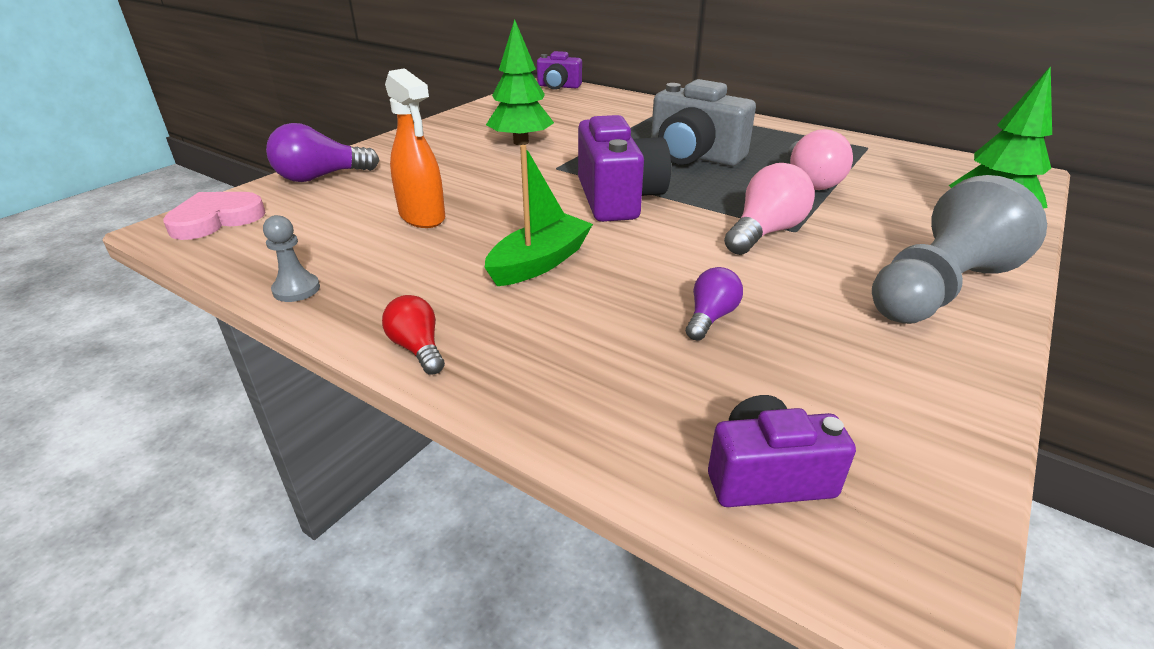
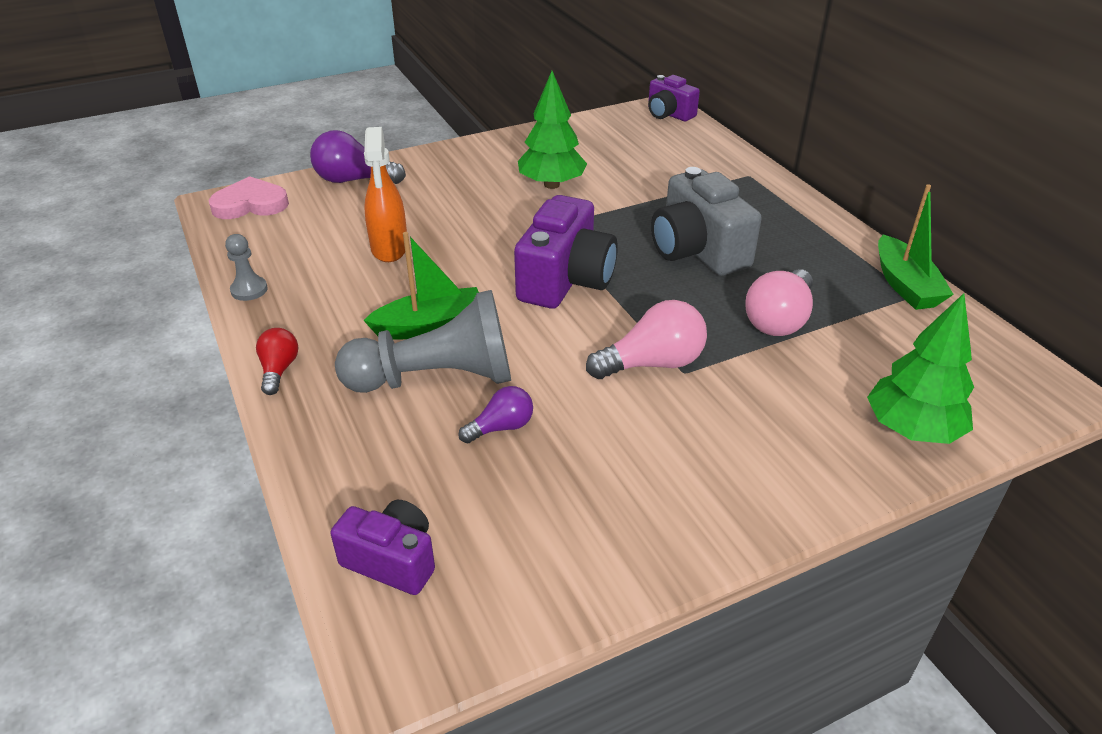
camera: 30 degrees right, 5 degrees up
(855, 142) = (905, 285): none -> green boat
(937, 290) = (732, 482): grey pawn -> grey pawn (437, 378)

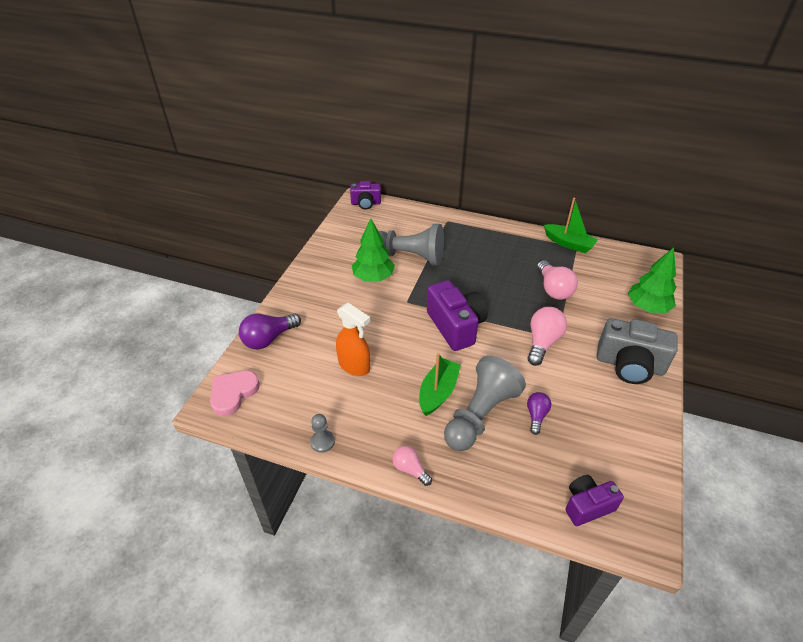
camera: 45 degrees left, 5 degrees up
(279, 370) = (410, 469): red light bulb -> pink light bulb
(632, 186) = (409, 256): none -> grey pawn
(697, 251) = (482, 275): grey camera -> grey camera (629, 365)

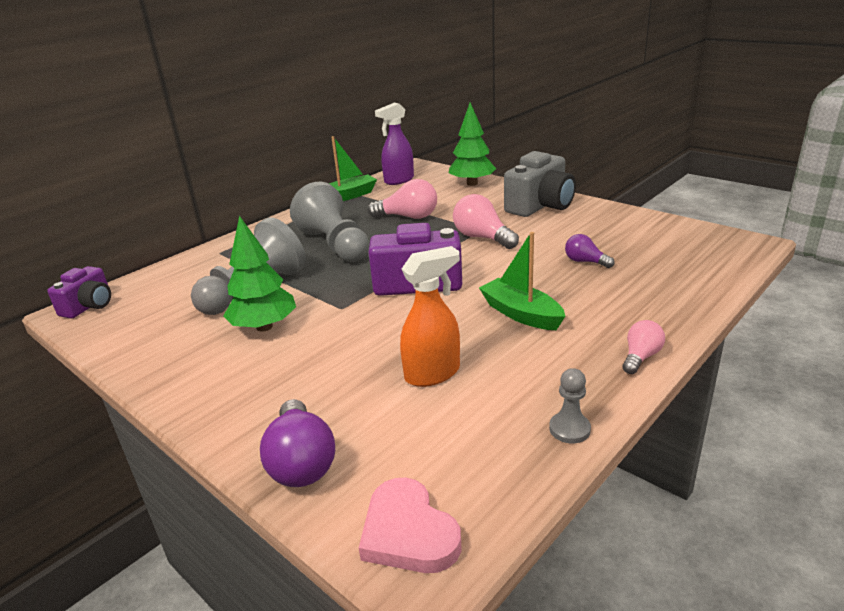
camera: 65 degrees left, 15 degrees down
(410, 469) = (640, 357): pink light bulb -> pink light bulb turned 150 degrees clockwise
(480, 415) = (570, 293): grey pawn -> grey pawn (335, 245)
(587, 506) = (708, 260): purple camera -> none
(620, 260) = (398, 180): none -> purple spray bottle

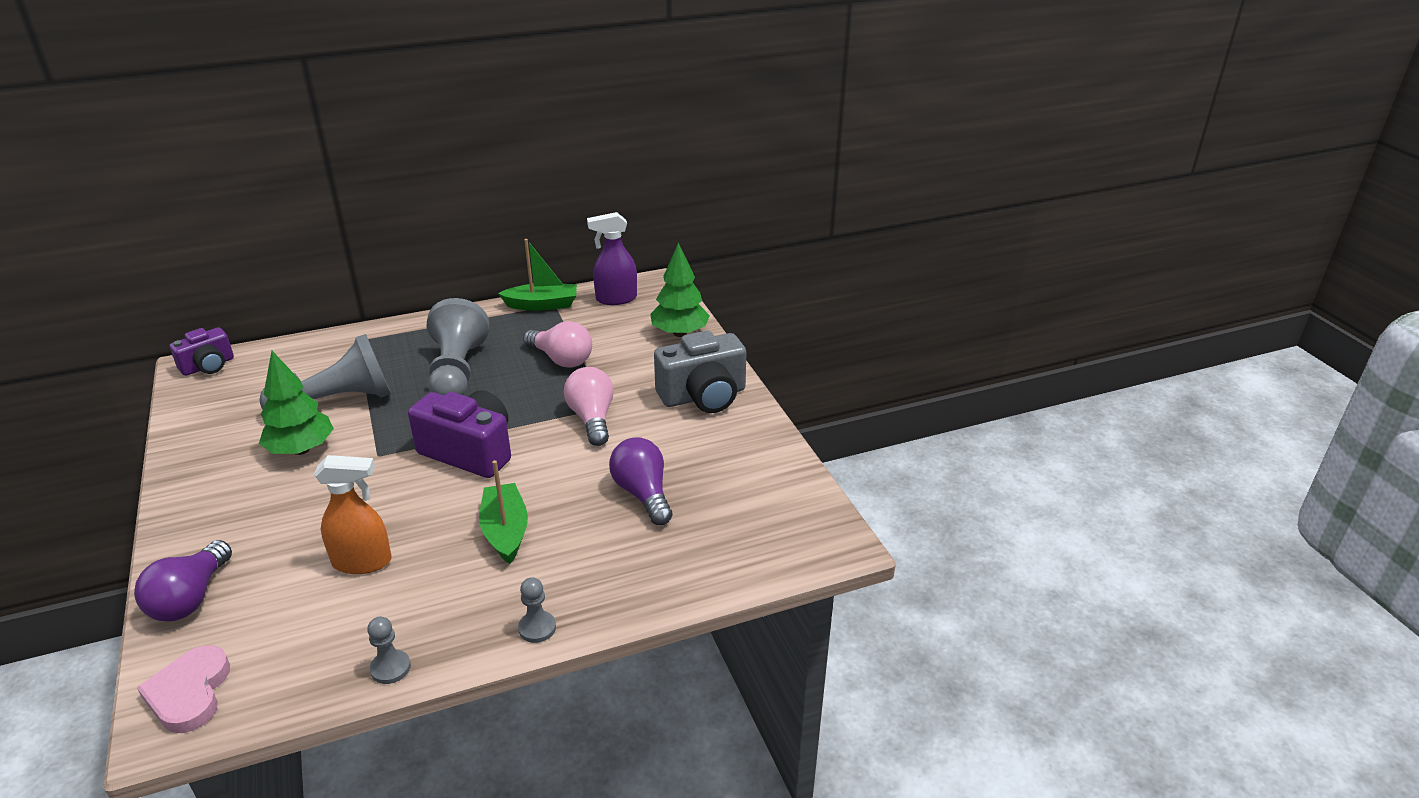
camera: 25 degrees right, 5 degrees up
(585, 262) = (643, 494): purple light bulb -> purple light bulb, size x1.68
(640, 357) = (537, 628): pink light bulb -> grey pawn

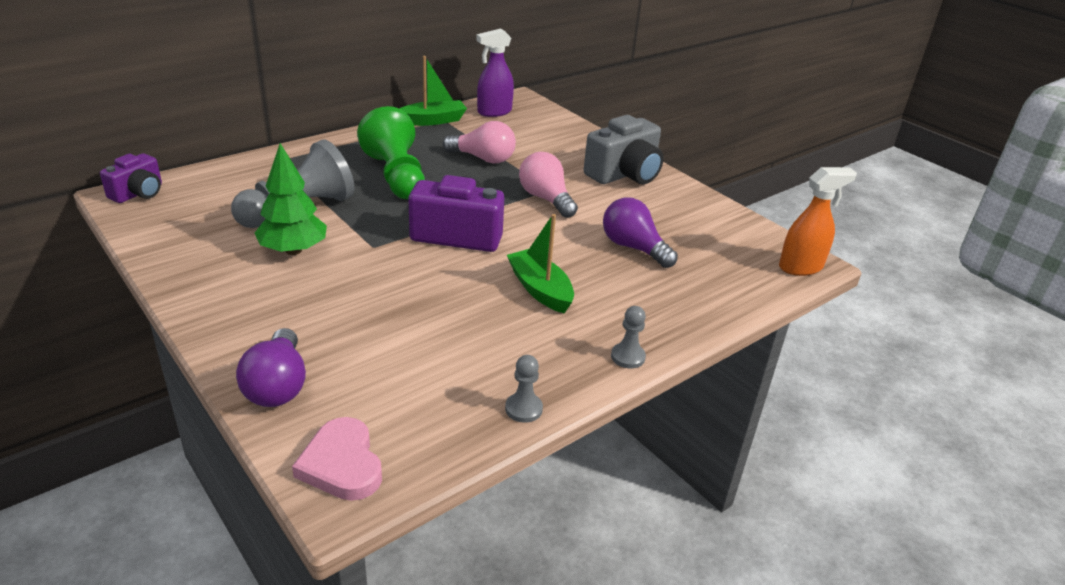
camera: 20 degrees left, 0 degrees up
(363, 562) = (428, 331): orange spray bottle -> orange spray bottle (801, 267)
(457, 372) = (396, 176): grey pawn -> green pawn
(679, 333) = (568, 132): green tree -> none

